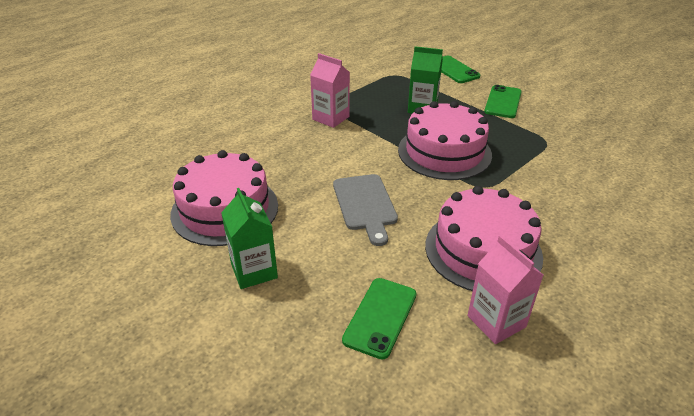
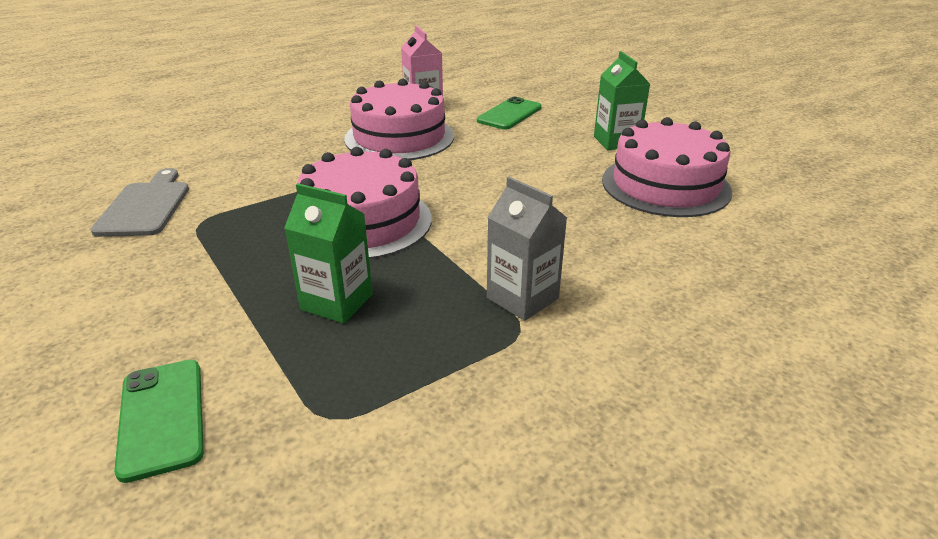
camera: 170 degrees left, 5 degrees down
(331, 118) = (522, 298): pink carton -> grey carton
(365, 205) = (499, 176): grey cutting board -> grey cutting board (146, 206)
(503, 102) = (170, 299): green phone -> none

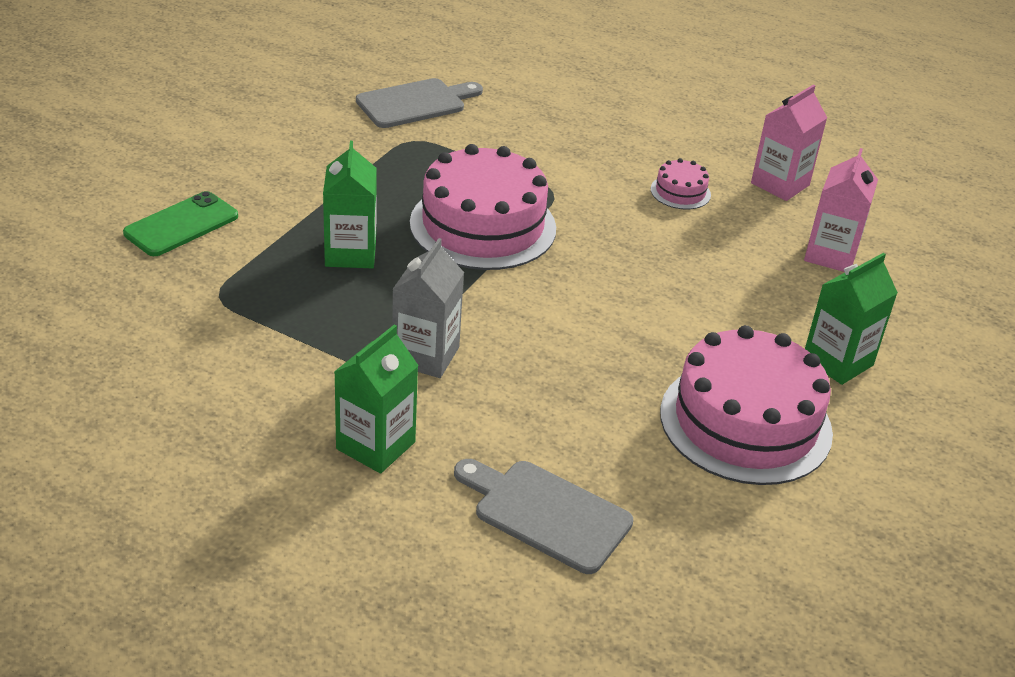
camera: 60 degrees right, 5 degrees up
(399, 137) = (680, 192): pink cake -> pink cake, size x0.44
(509, 114) = (830, 255): green phone -> pink carton
(639, 362) = (375, 445): none -> green carton
(750, 291) = (546, 513): none -> grey cutting board

